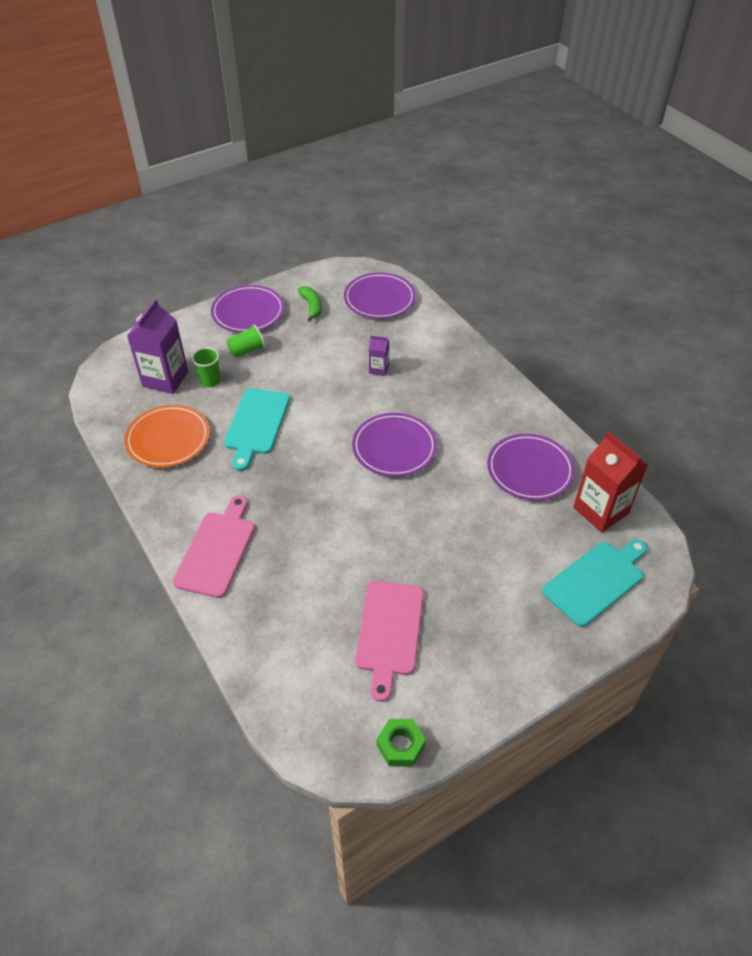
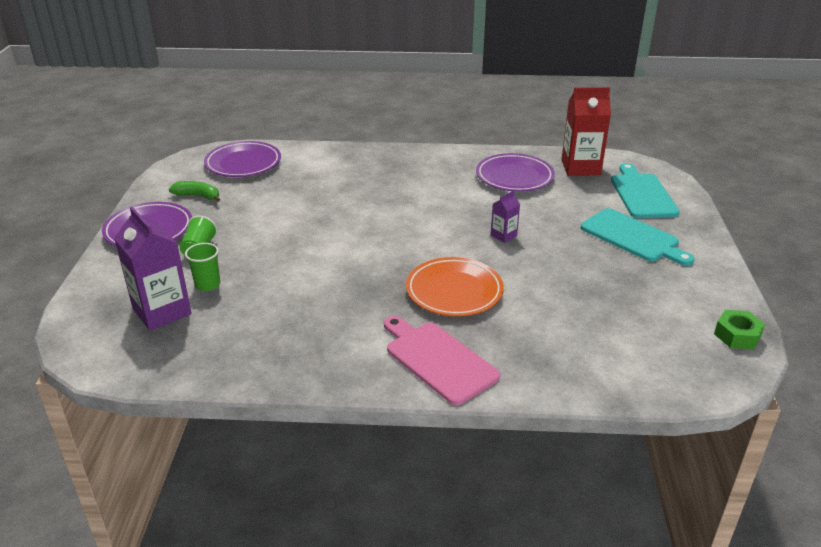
camera: 55 degrees left, 15 degrees down
(168, 439) = (252, 339): orange plate -> orange plate (454, 291)
(256, 424) = (304, 279): turquoise cutting board -> turquoise cutting board (633, 237)
(379, 369) = (325, 194): purple carton -> purple carton (503, 235)
(389, 632) = (618, 298): pink cutting board -> none
(394, 448) = (423, 221): purple plate -> none

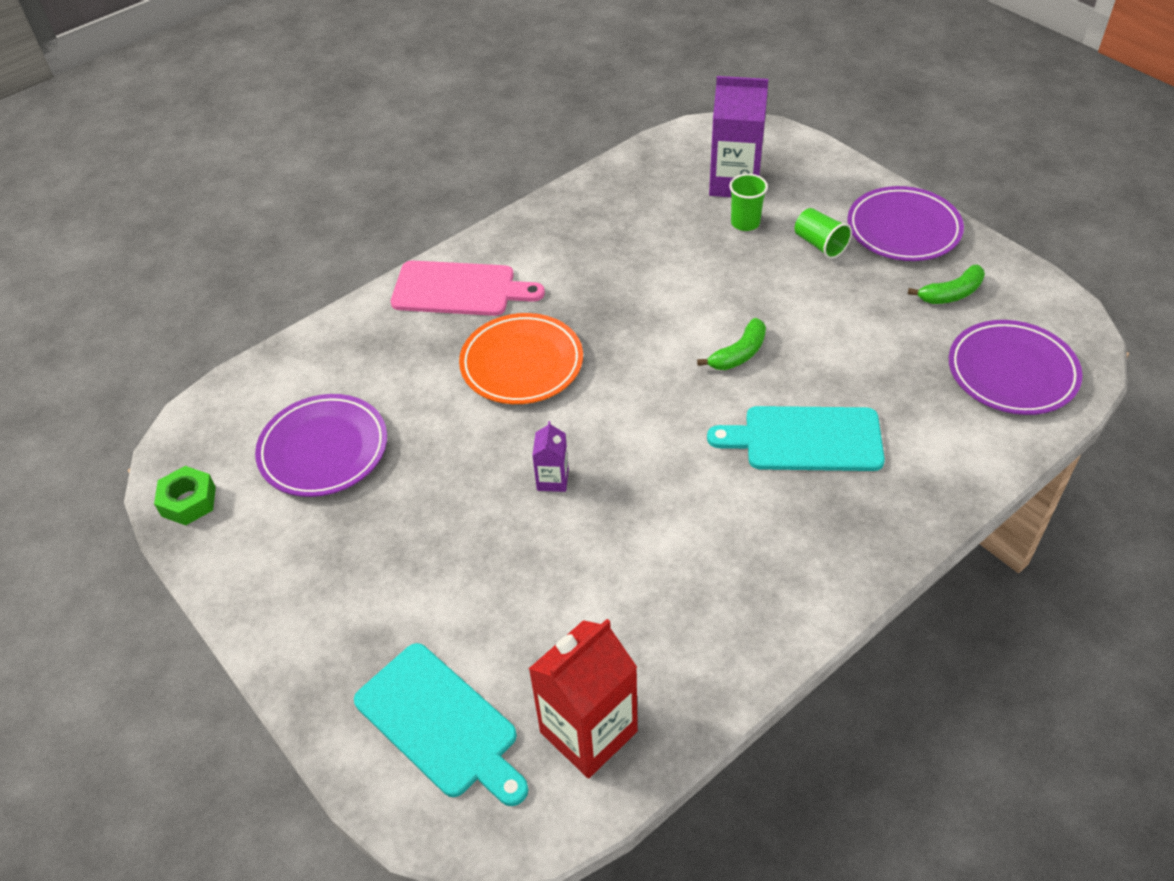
camera: 140 degrees right, 15 degrees up
(335, 230) = (739, 354): none -> green banana
(514, 177) = (660, 619): purple plate -> purple plate (323, 450)
(633, 237) = (391, 596): turquoise cutting board -> turquoise cutting board (805, 439)

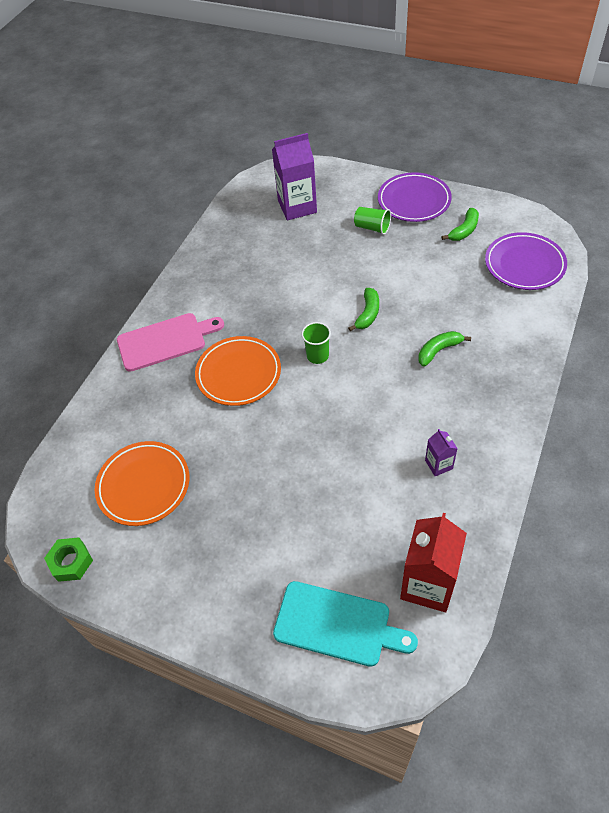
camera: 25 degrees left, 5 degrees up
(323, 450) = (144, 485): purple plate -> orange plate
(552, 479) = (306, 439): purple carton -> purple carton (438, 464)
(745, 223) = (319, 230): green cup -> green cup (317, 356)
(805, 439) = (438, 351): turquoise cutting board -> green banana

